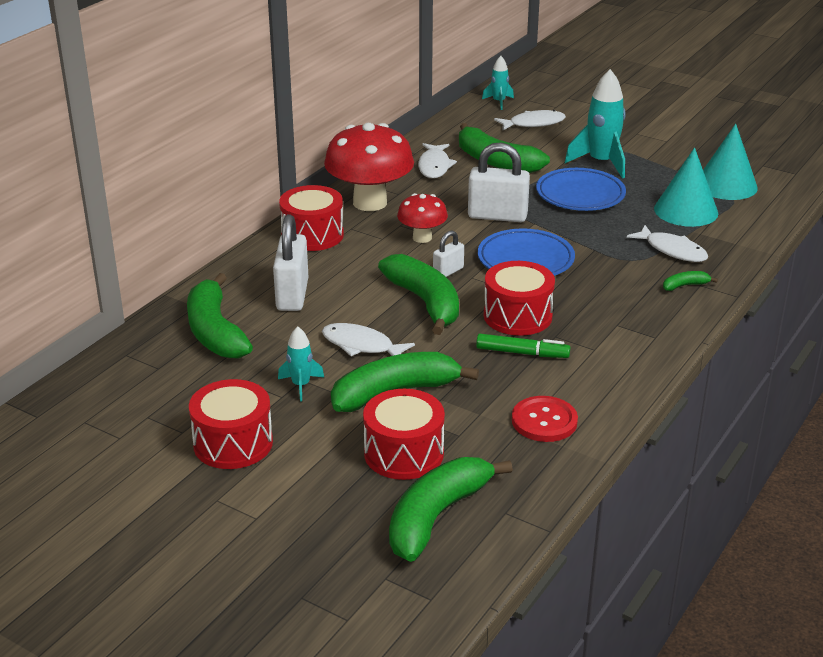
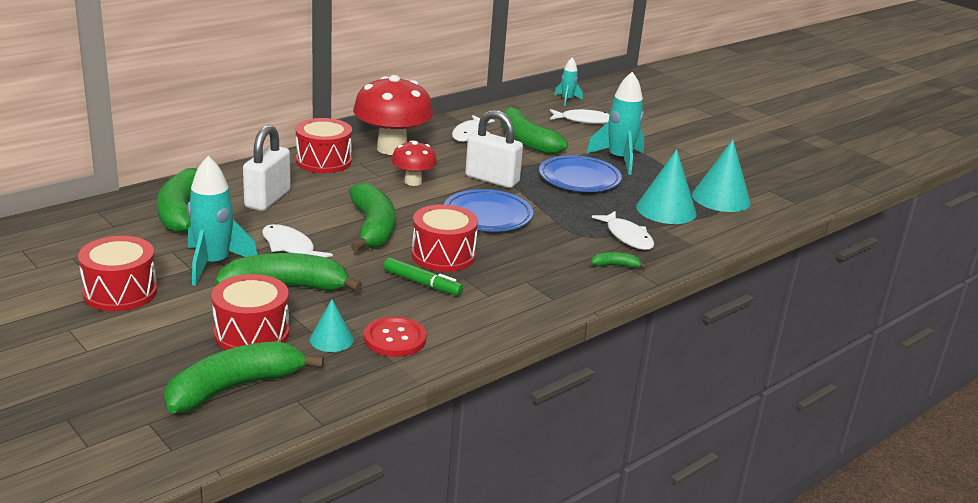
camera: 15 degrees right, 5 degrees down
(301, 385) = (214, 264): turquoise rocket -> turquoise rocket, size x1.84
(448, 271) = (412, 210): white padlock -> none
(485, 438) = (331, 339): none -> turquoise cone

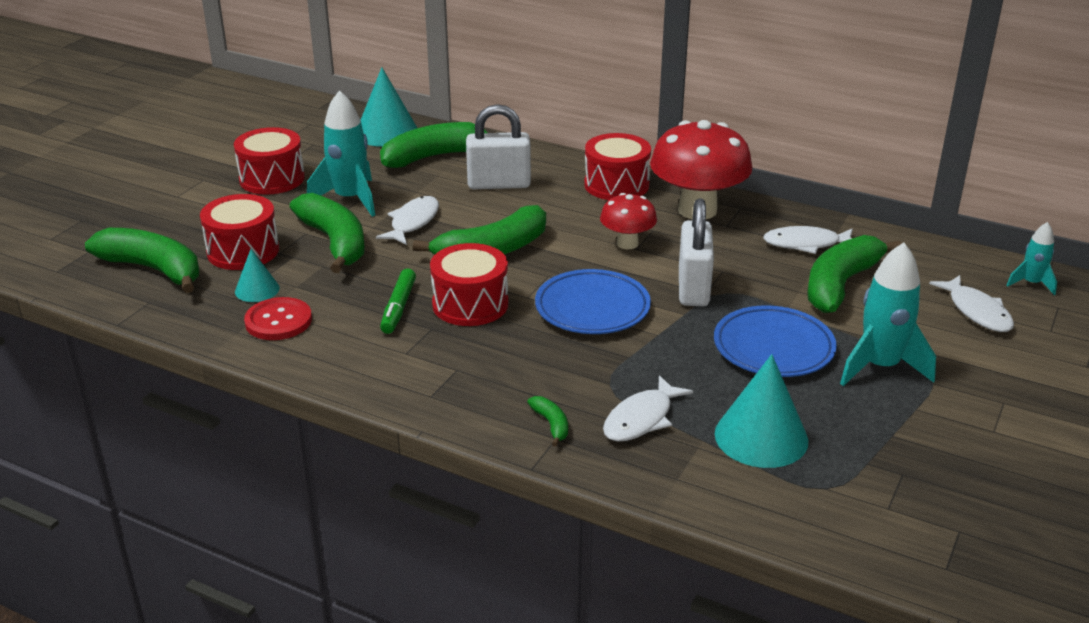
camera: 70 degrees right, 5 degrees up
(721, 198) = (862, 482): turquoise cone -> turquoise cone (387, 132)

